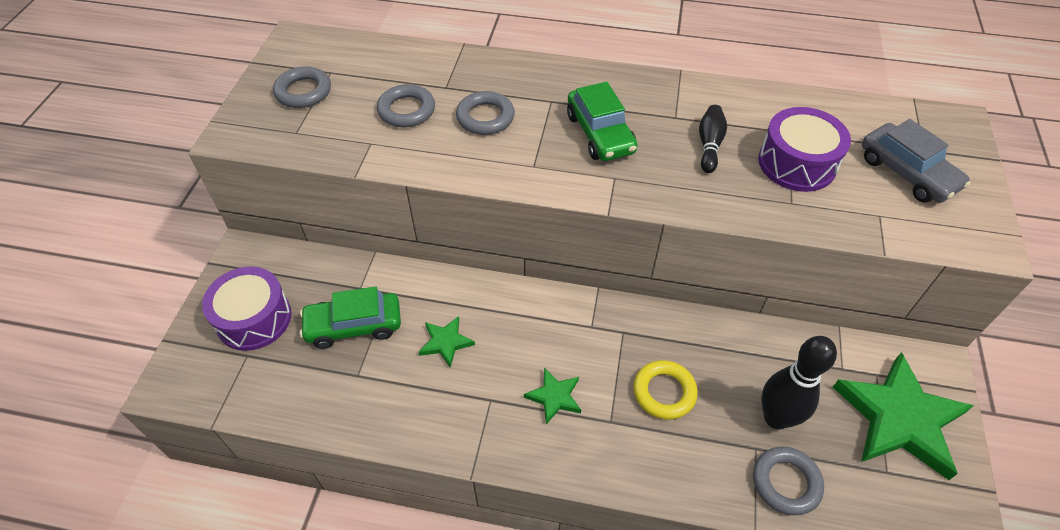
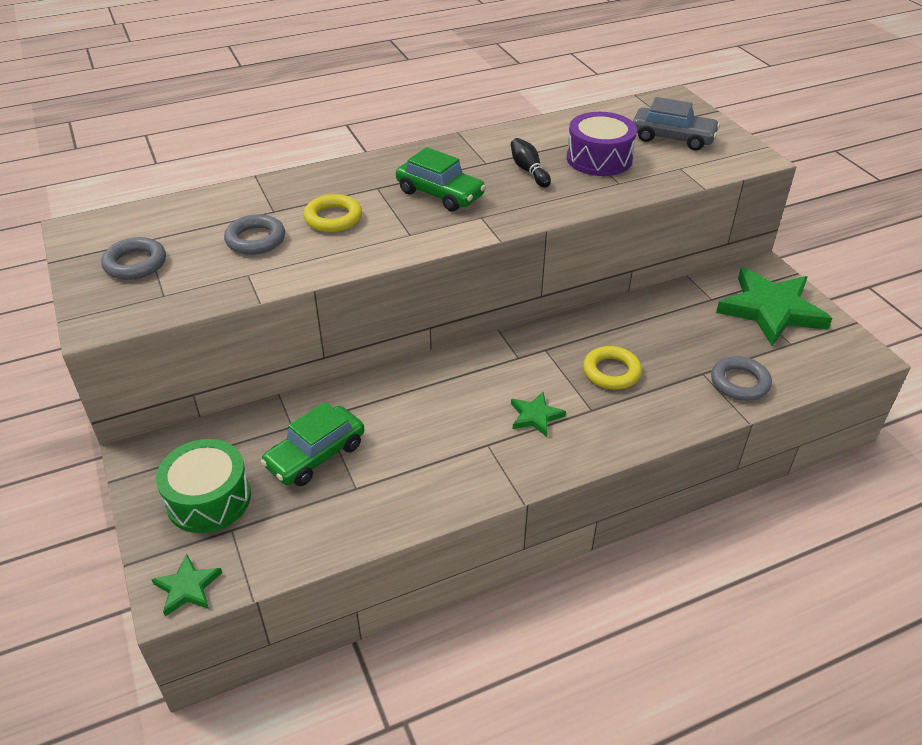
camera: 35 degrees left, 10 degrees down
(254, 318) = (209, 499): purple drum -> green drum
(446, 342) = (411, 425): green star -> green star (187, 587)
(485, 117) = (333, 218): grey ring -> yellow ring
(776, 418) = (698, 348): black bowling pin -> none

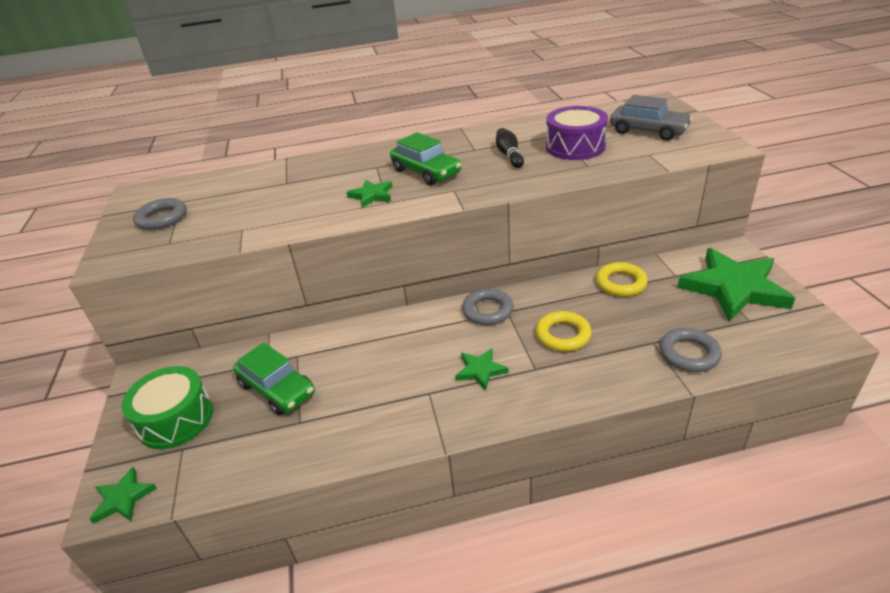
camera: 15 degrees right, 5 degrees down
(255, 239) = (261, 203): grey ring -> grey ring (487, 310)
(315, 455) = (277, 389): green car -> green car turned 105 degrees counterclockwise
(333, 218) = (330, 189): yellow ring -> yellow ring (621, 283)
(388, 226) = (372, 195): none -> green star

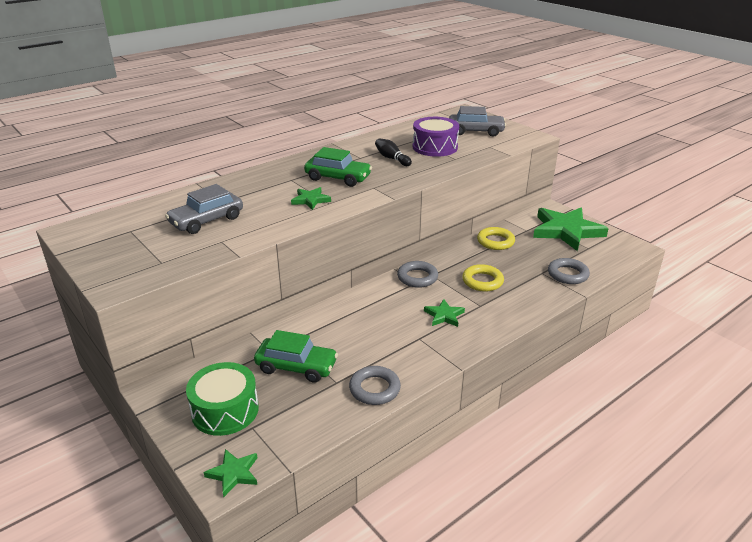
camera: 30 degrees left, 5 degrees down
(162, 218) = (129, 246): grey ring -> grey ring (374, 389)
(252, 202) = (206, 221): none -> grey car

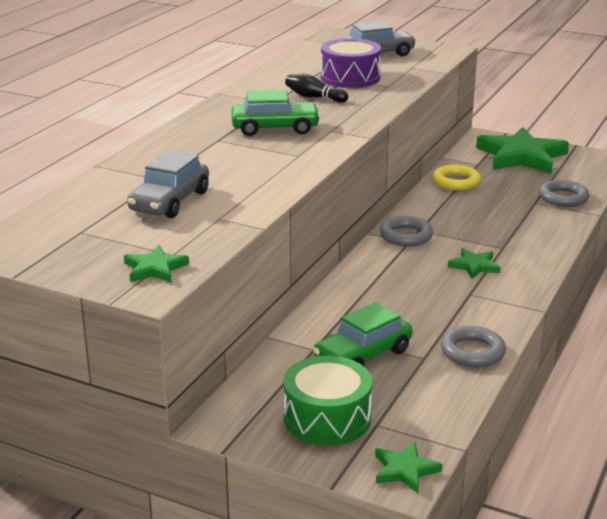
camera: 25 degrees left, 5 degrees down
(296, 367) = (363, 355): green car -> green car turned 150 degrees clockwise
(310, 200) = (272, 156): green star -> green star (155, 268)
(482, 281) = (481, 224): yellow ring -> none

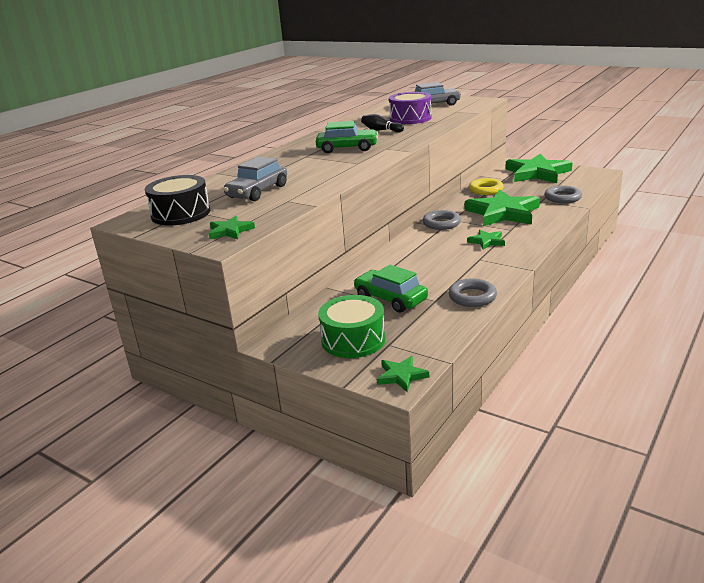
camera: 10 degrees right, 0 degrees up
(70, 237) = (181, 214): none -> black drum
(363, 355) = (390, 299): green car -> green car turned 75 degrees clockwise
(487, 220) = (503, 213): none -> green star

